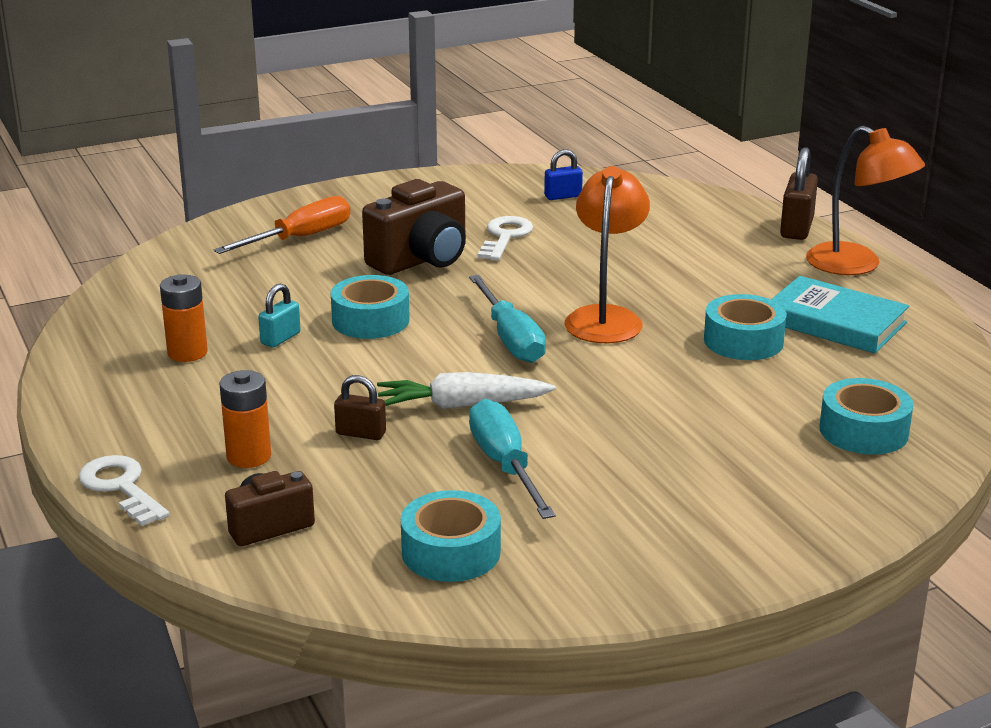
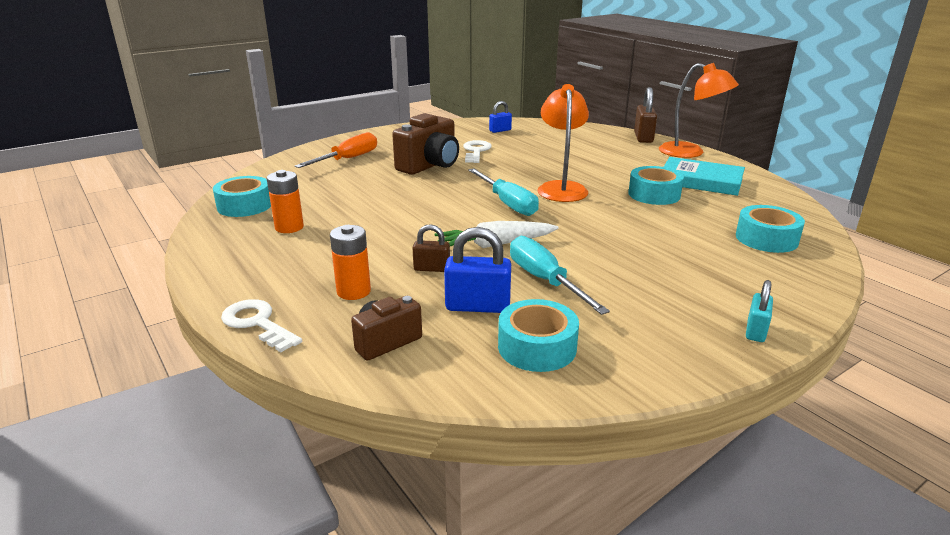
camera: 10 degrees left, 0 degrees up
(280, 338) = (353, 214): turquoise padlock -> turquoise padlock (755, 331)
(370, 320) = (410, 200): turquoise tape -> turquoise tape (244, 206)
(400, 492) = (477, 306): none -> blue padlock

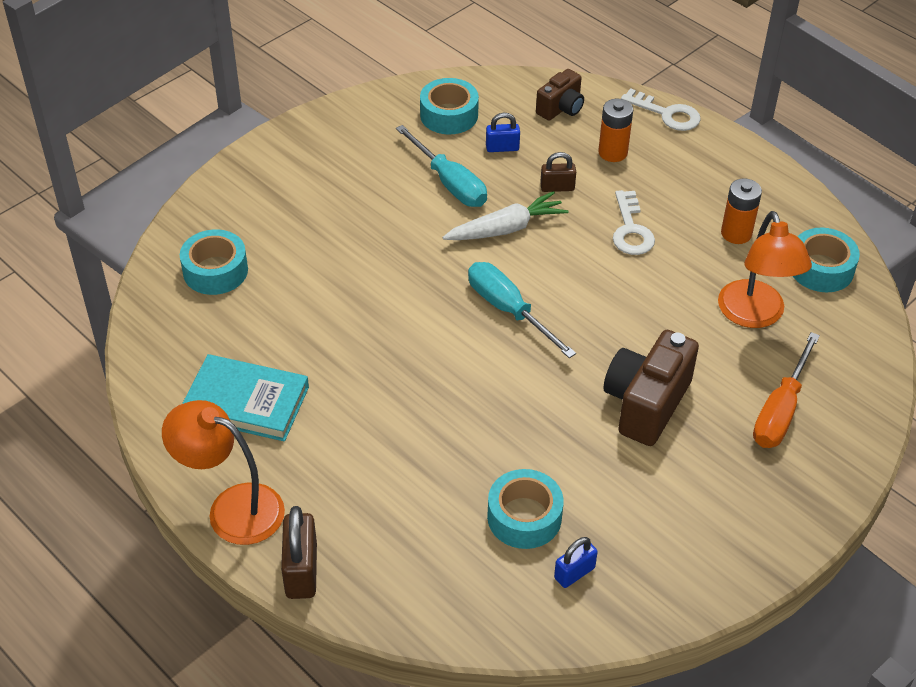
camera: 170 degrees right, 20 degrees up
(476, 151) = (592, 467): white key -> white key (631, 230)
(477, 306) = (502, 148): blue padlock -> blue padlock, size x0.62
(561, 188) = (444, 358): orange lamp -> orange lamp (754, 315)
(654, 194) = (321, 355): turquoise tape -> turquoise tape (524, 517)
(755, 331) = (280, 146): turquoise padlock -> none

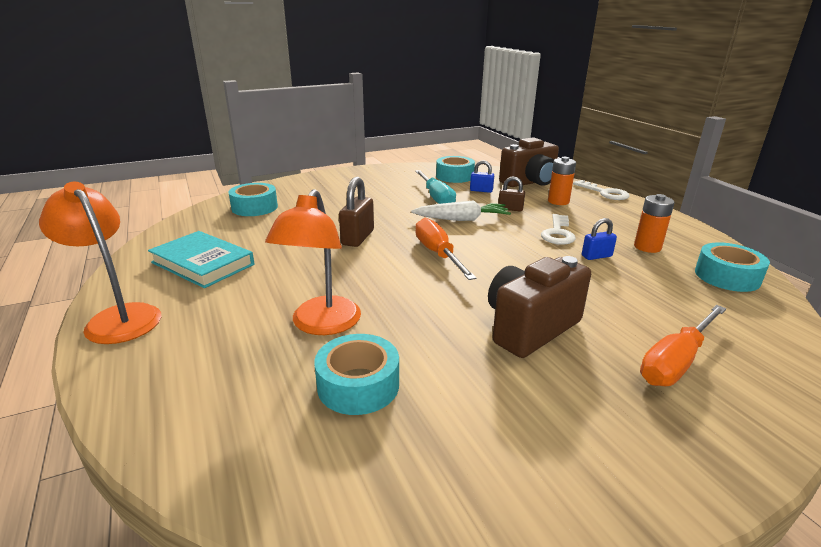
camera: 20 degrees right, 20 degrees down
(301, 571) = (116, 374): brown padlock -> brown padlock (358, 238)
(508, 310) = (438, 254): turquoise screwdriver -> orange screwdriver
(561, 108) = (530, 182): brown camera -> brown camera, size x1.70
(574, 573) = (378, 452): blue padlock -> blue padlock (596, 256)
(754, 315) = (657, 292): orange lamp -> orange lamp (321, 325)

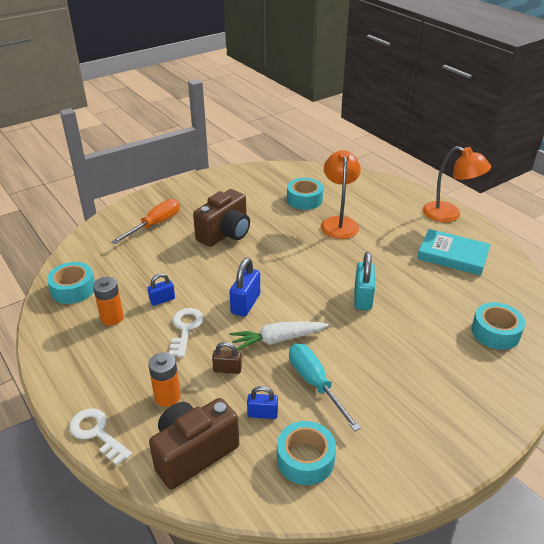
camera: 170 degrees right, 10 degrees up
(358, 238) = (363, 298): brown padlock -> turquoise padlock
(438, 254) = (289, 286): orange screwdriver -> none
(494, 244) = (245, 304): none -> blue padlock

